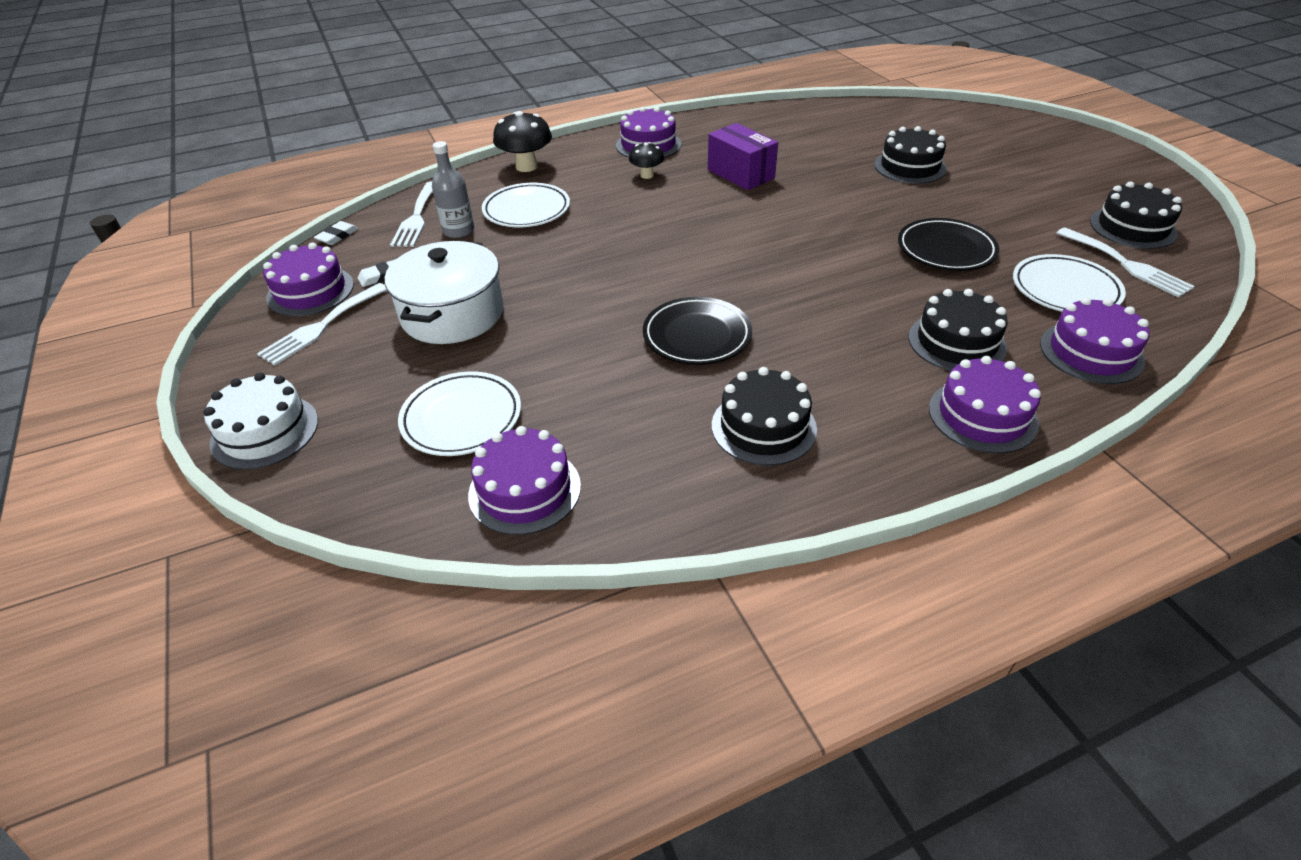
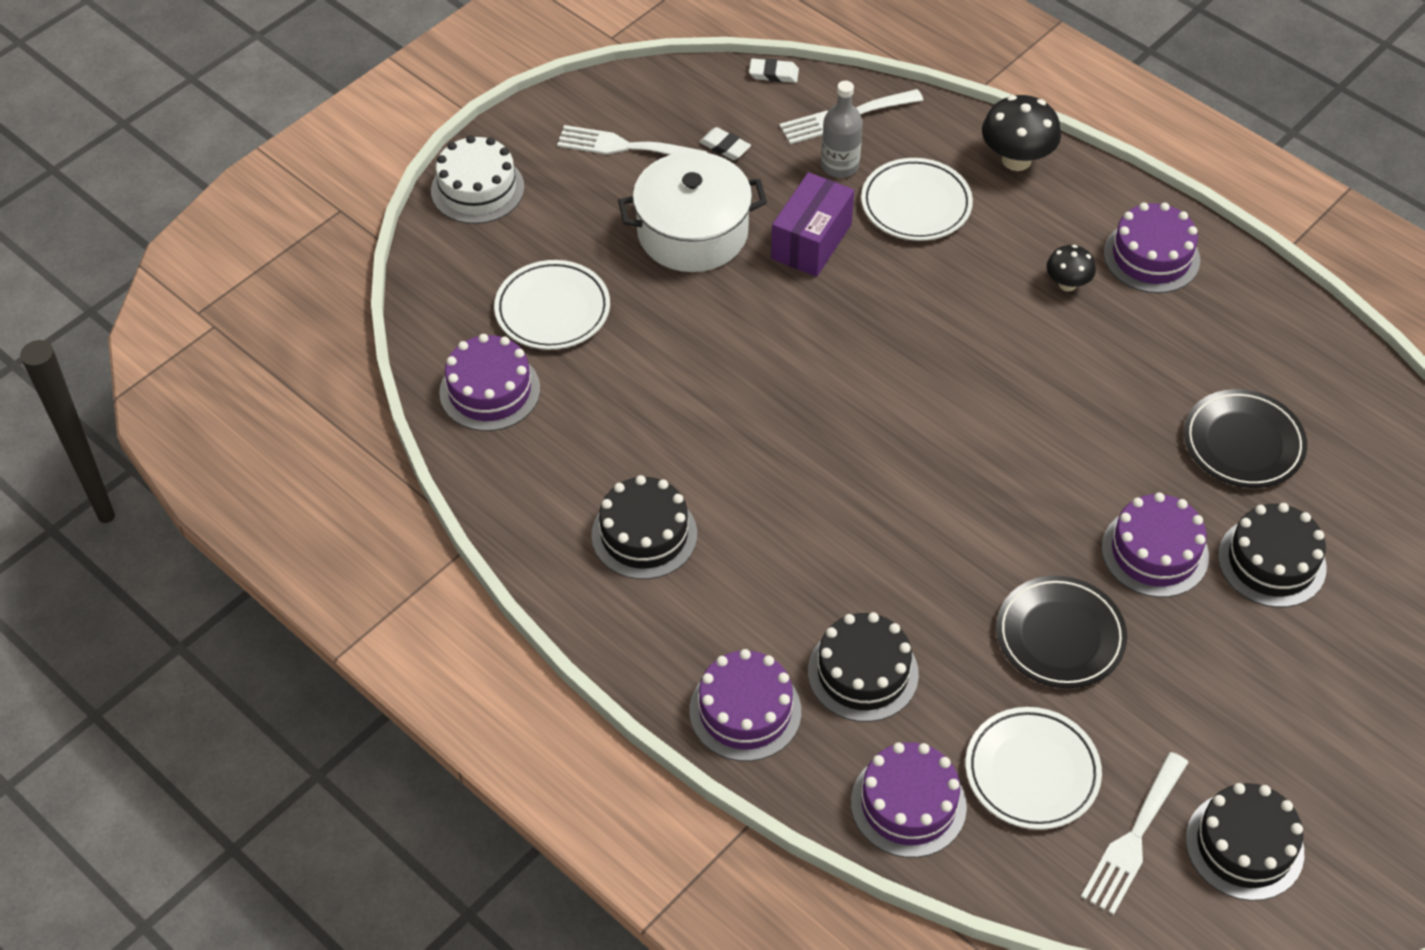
camera: 65 degrees right, 10 degrees up
(310, 291) = (672, 107): purple cake -> purple cake (1155, 552)
(697, 336) = (757, 441): black plate -> black plate (1243, 443)
(740, 174) = (1131, 378): purple box -> purple box (811, 241)

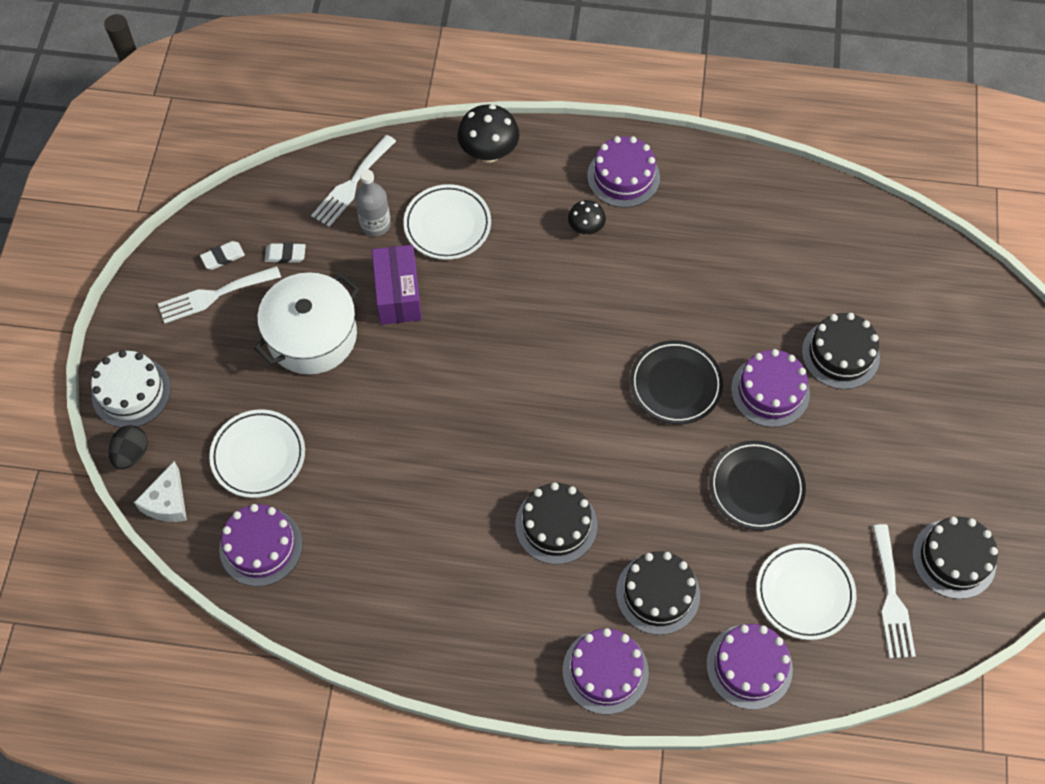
camera: 35 degrees left, 10 degrees up
(434, 302) = (167, 502): none -> white cheese
(435, 242) = (132, 454): none -> black egg
(644, 534) = (448, 587): black cake -> black cake (556, 525)
(773, 74) = (277, 177): white eraser -> white eraser (223, 257)
(1243, 443) = (769, 280): black plate -> black plate (675, 385)

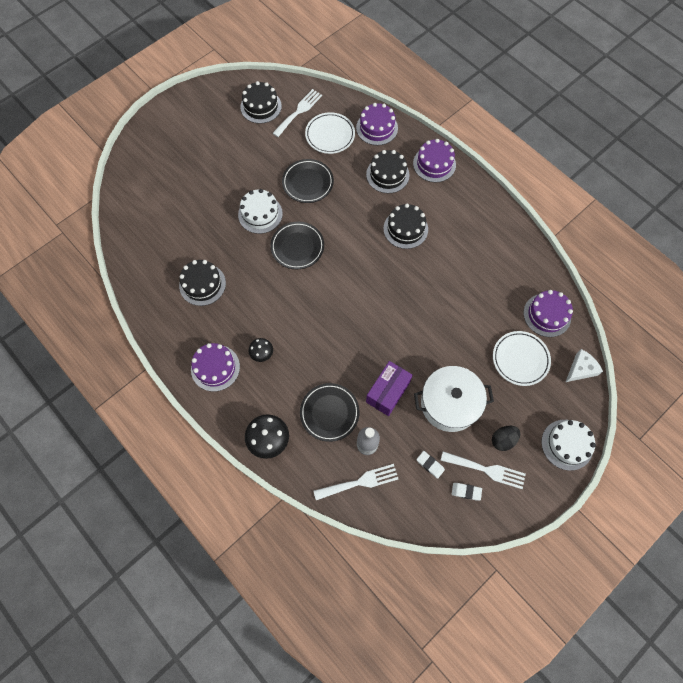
camera: 140 degrees left, 5 degrees up
(132, 454) = (585, 408): black egg -> black egg (503, 440)
(447, 225) = (329, 413): white plate -> black plate
(770, 391) = (260, 214): purple cake -> white cake
(840, 354) = (213, 206): black cake -> black cake (202, 284)

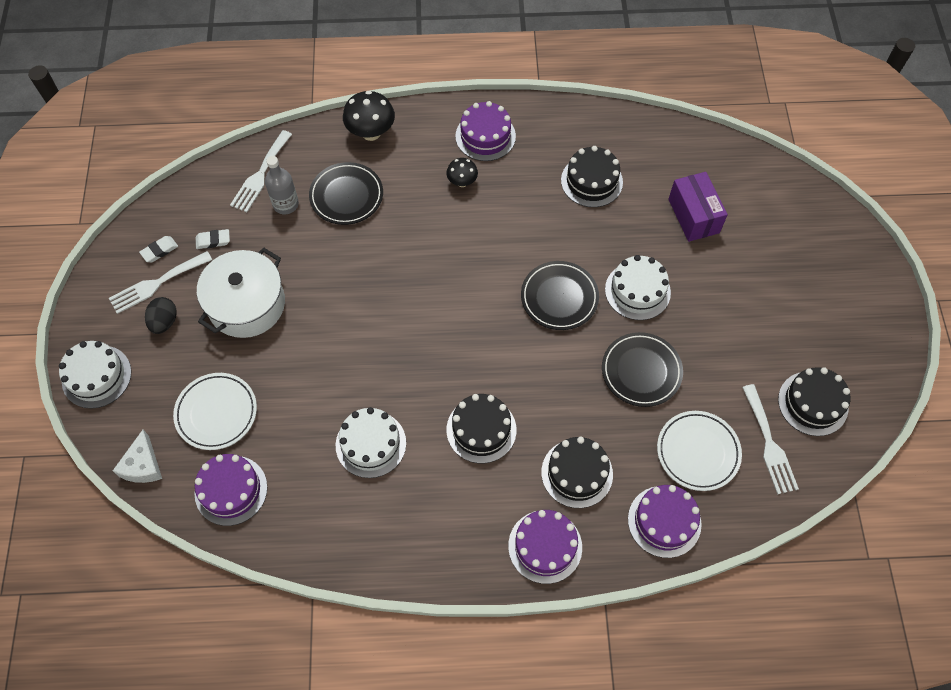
camera: 130 degrees right, 5 degrees down
(387, 392) = (315, 259): purple box -> purple box (693, 216)
(461, 271) = (371, 444): none -> white cake

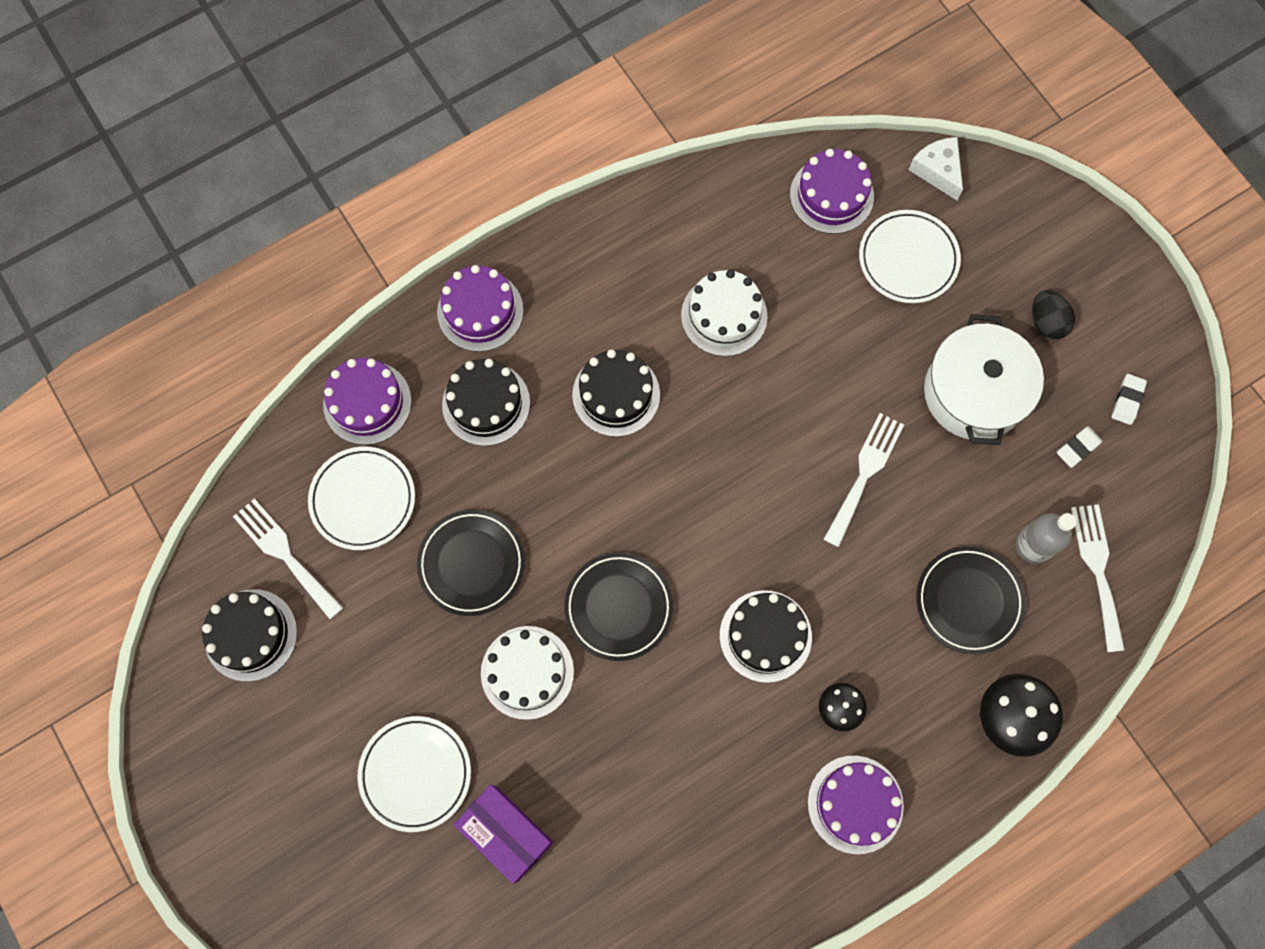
camera: 150 degrees right, 10 degrees up
(96, 376) = (1063, 227): white cake -> none
(156, 284) = (1094, 360): white fork -> white fork (864, 473)
(591, 181) = (670, 812): black cake -> black cake (765, 636)
(735, 271) = (415, 773): none -> white plate

